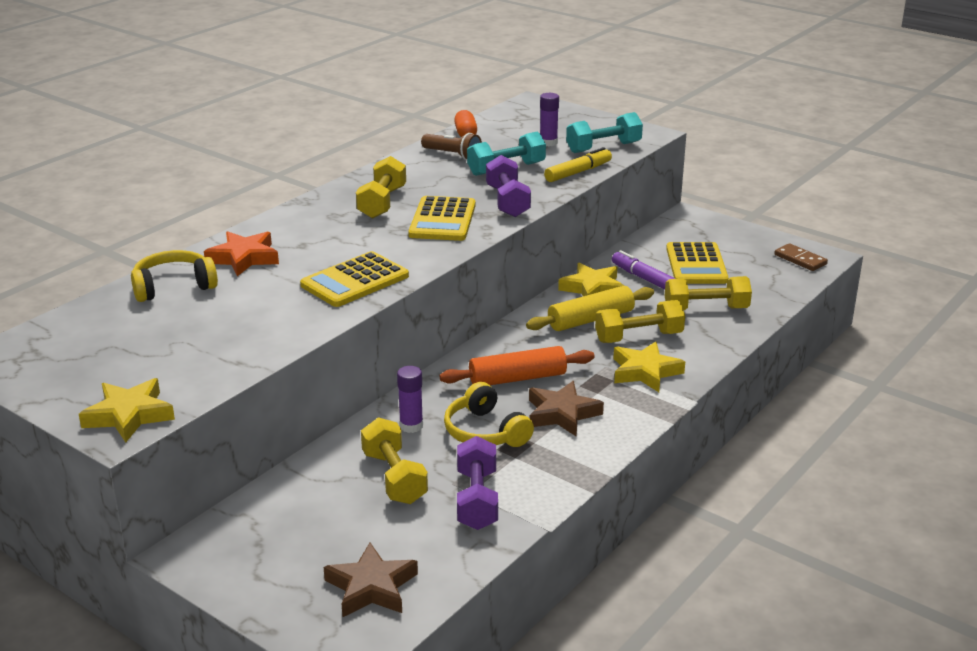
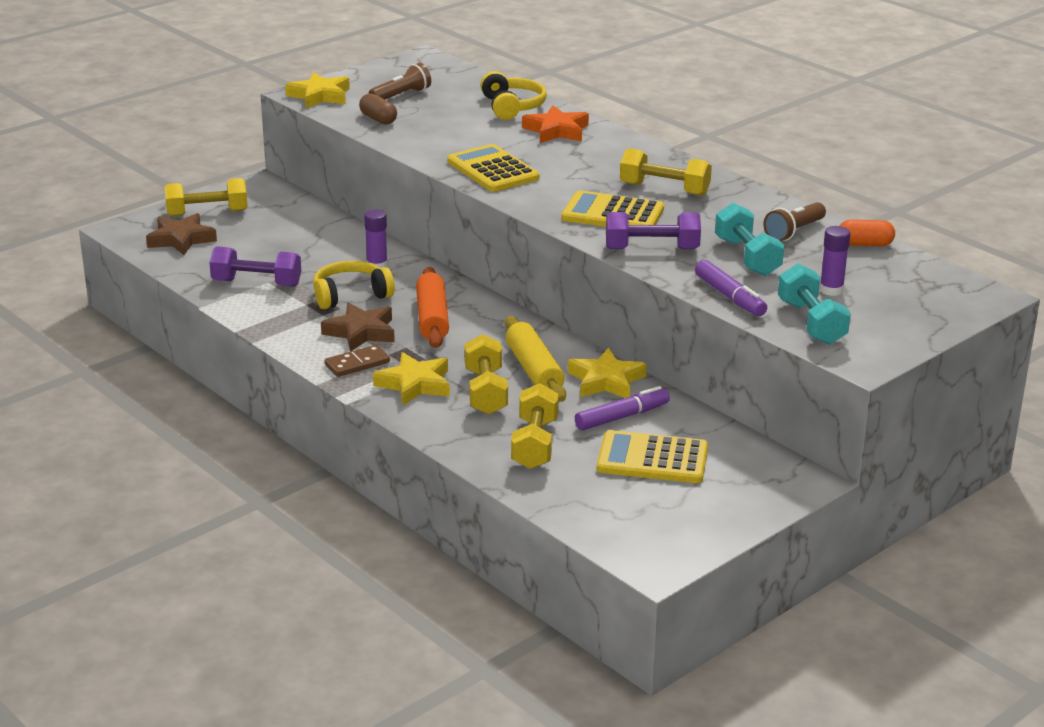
camera: 100 degrees right, 0 degrees up
(132, 357) = (401, 95): none -> brown flashlight
(213, 362) = (378, 119): none -> brown capsule
(394, 477) = (306, 254): yellow dumbbell -> yellow dumbbell (207, 213)
(578, 172) = (730, 297): yellow marker -> purple marker
(800, 259) = (650, 542): brown domino -> brown domino (357, 364)

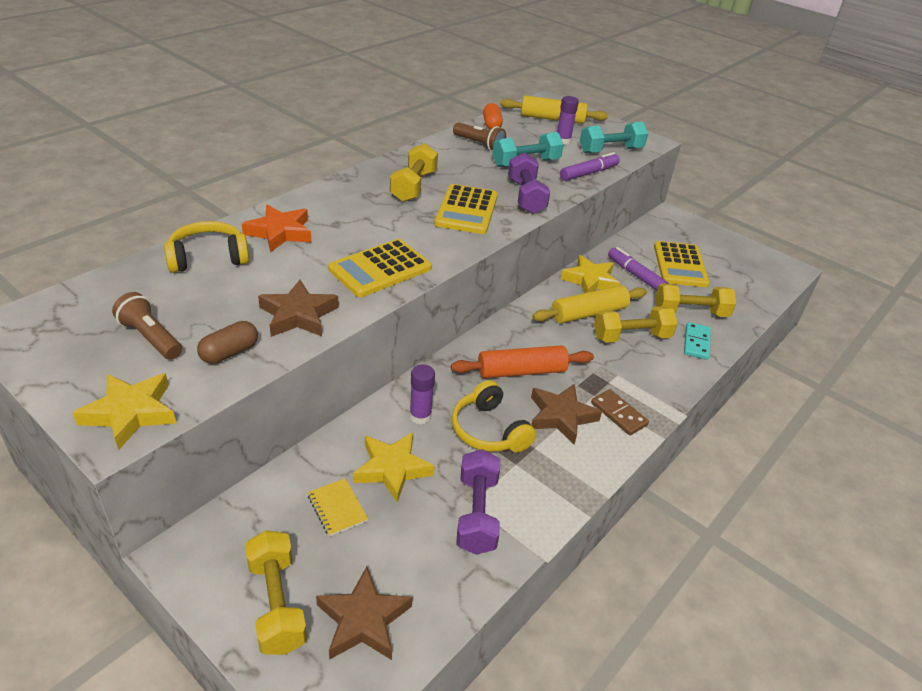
camera: 100 degrees left, 10 degrees up
(282, 231) = (337, 508): none -> yellow notebook
(415, 384) = (637, 376): yellow star -> yellow star (392, 469)
(423, 139) = (298, 315): none -> brown star
(471, 436) = (696, 342): none -> turquoise domino
(911, 290) = (552, 119): none -> yellow rolling pin

